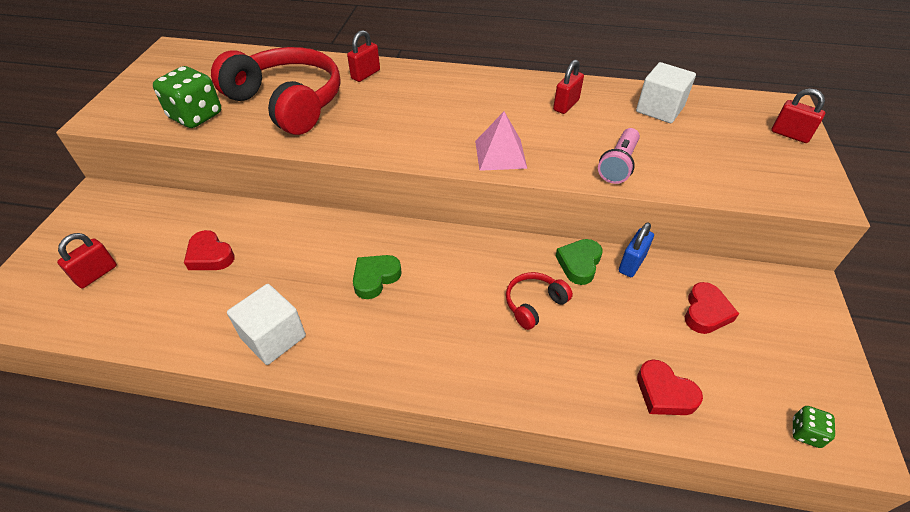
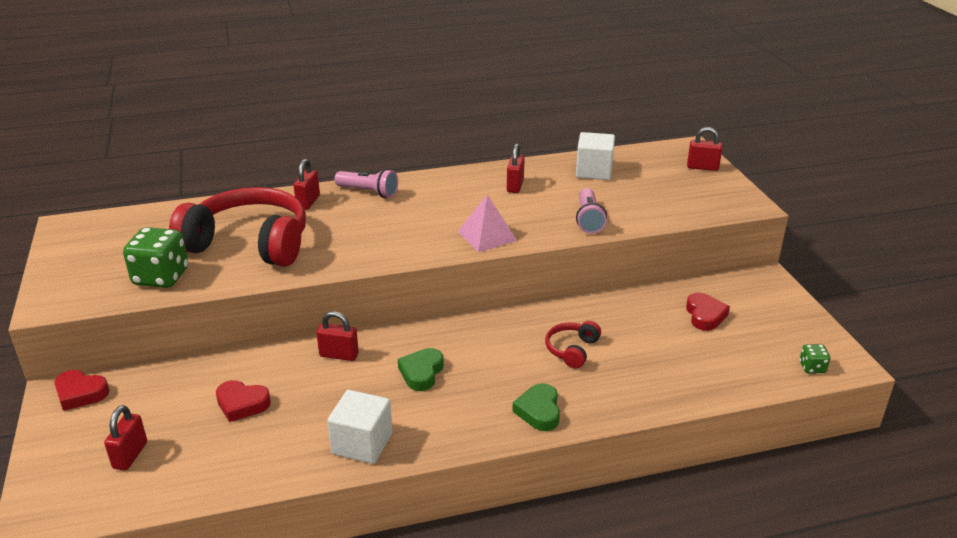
camera: 25 degrees left, 15 degrees down
(319, 233) = (339, 355): none -> red padlock
(424, 77) = (368, 192): none -> pink flashlight
(579, 264) = (589, 311): green heart -> green heart (539, 411)
(631, 264) = (630, 299): blue padlock -> none
(664, 393) = (706, 376): red heart -> red heart (80, 393)

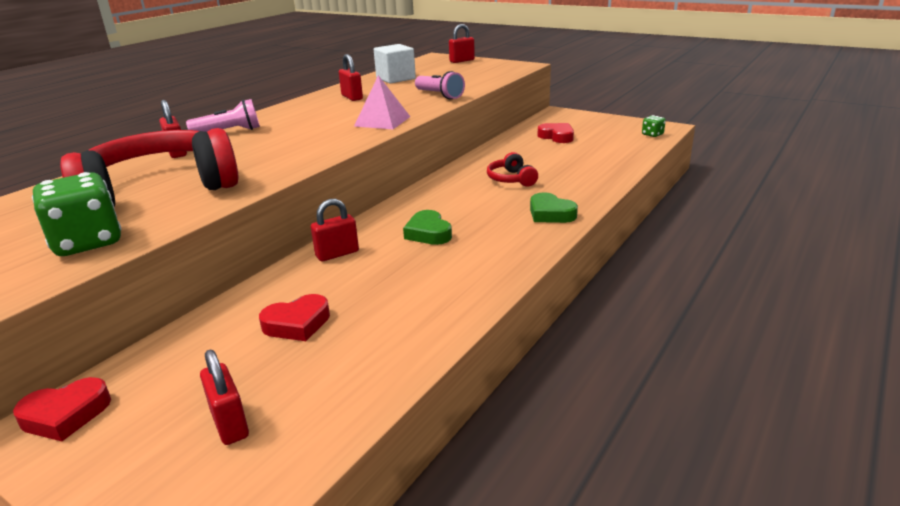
camera: 40 degrees left, 5 degrees down
(362, 443) = (459, 290): white cube -> none

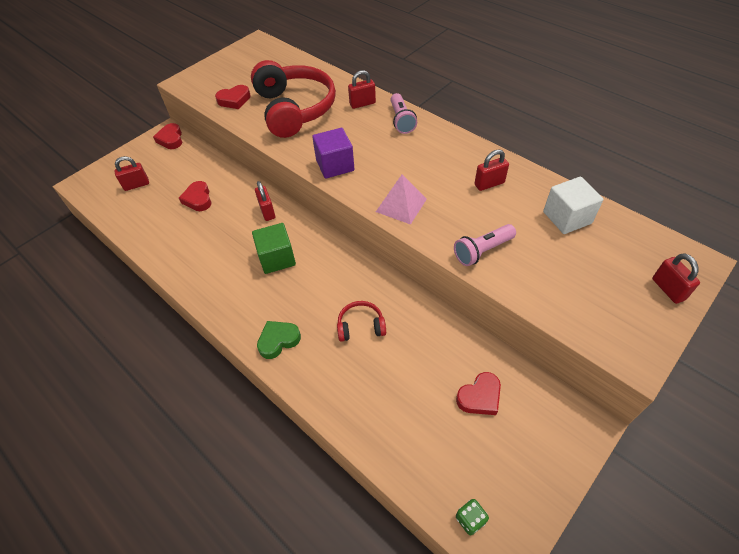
camera: 100 degrees right, 25 degrees up
(88, 242) = (234, 100): green dice -> red heart
(309, 152) = (335, 165): none -> purple cube
(428, 233) = (277, 258): green heart -> green cube

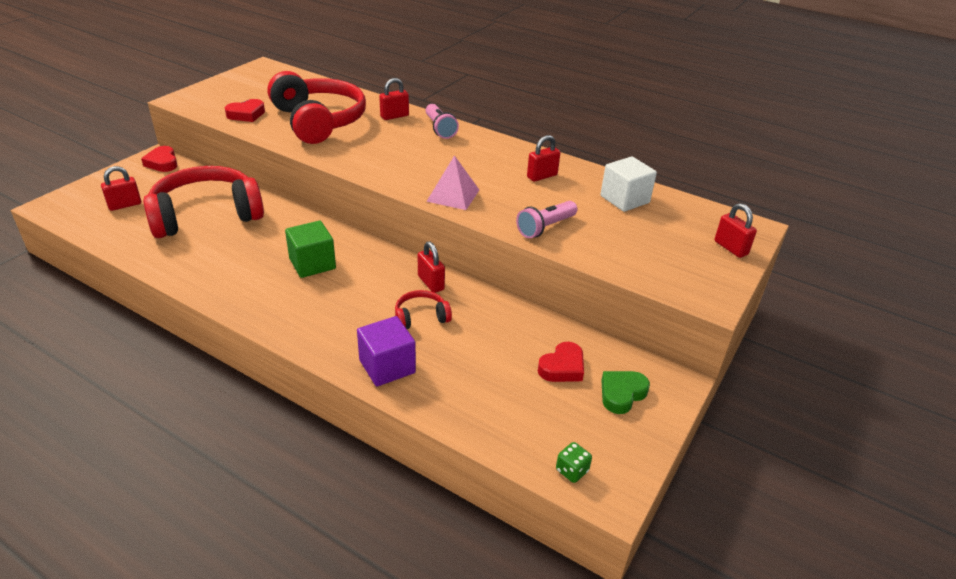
camera: 15 degrees left, 15 degrees down
(198, 199) = (206, 215): red heart -> red headphones
(267, 211) = (293, 223): red padlock -> red padlock (431, 283)
(278, 340) = (327, 336): green heart -> green heart (622, 394)
(335, 165) = (374, 165): purple cube -> purple cube (387, 366)

